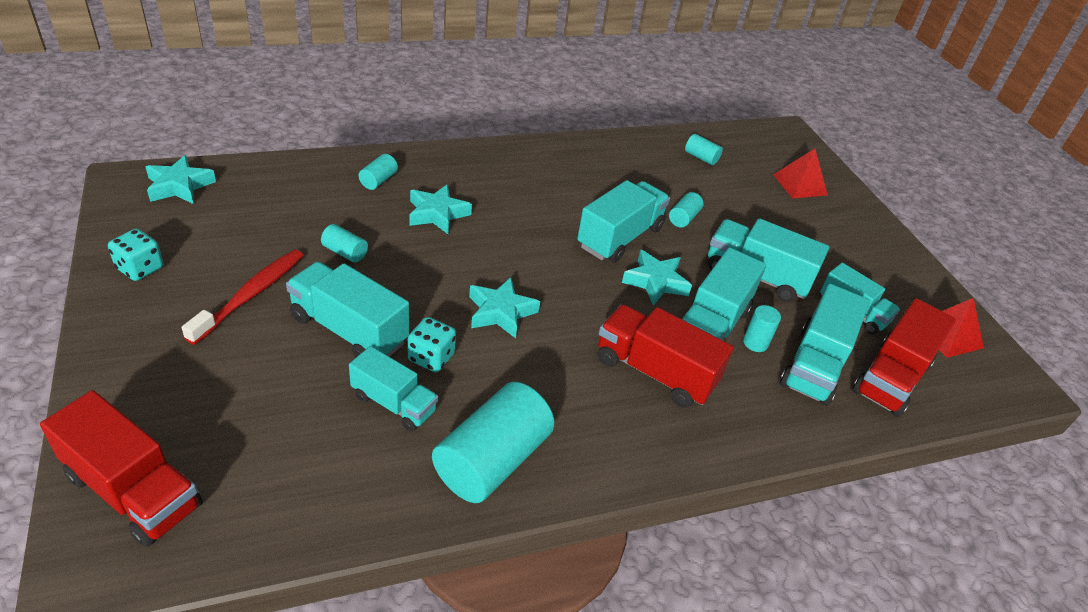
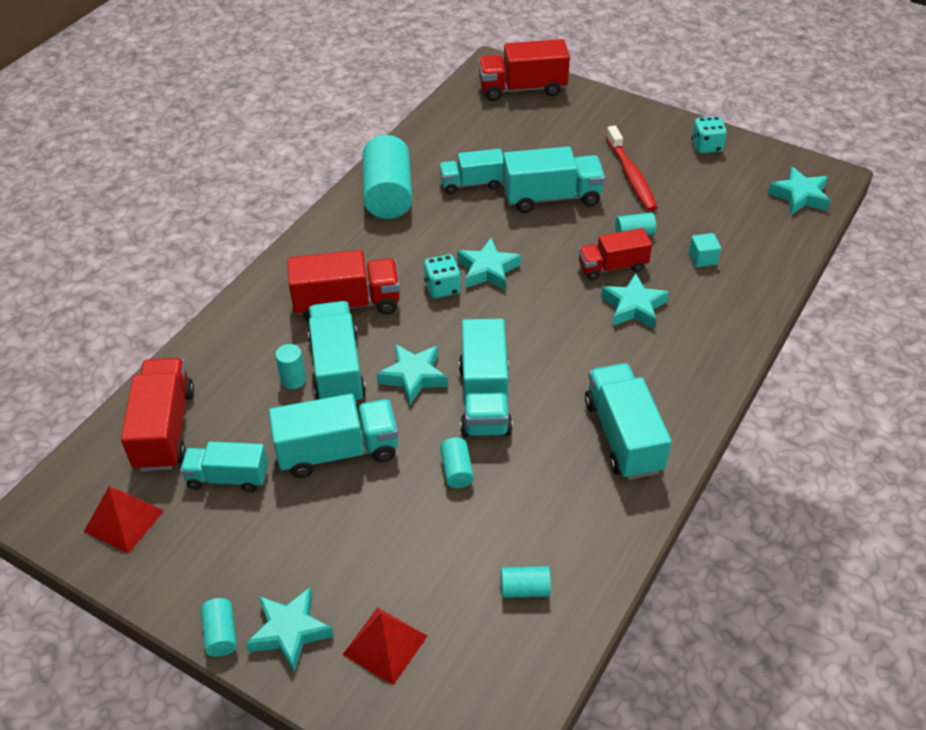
camera: 145 degrees right, 5 degrees up
(334, 204) = (702, 259): none -> turquoise cube
(378, 180) = (715, 300): turquoise cylinder -> turquoise cylinder (221, 634)
(404, 245) = (612, 267): none -> red truck
(431, 357) = (487, 216): turquoise dice -> turquoise dice (442, 288)
(815, 365) = (234, 394): turquoise truck -> turquoise truck (623, 436)
(853, 219) = (290, 631): none -> turquoise star

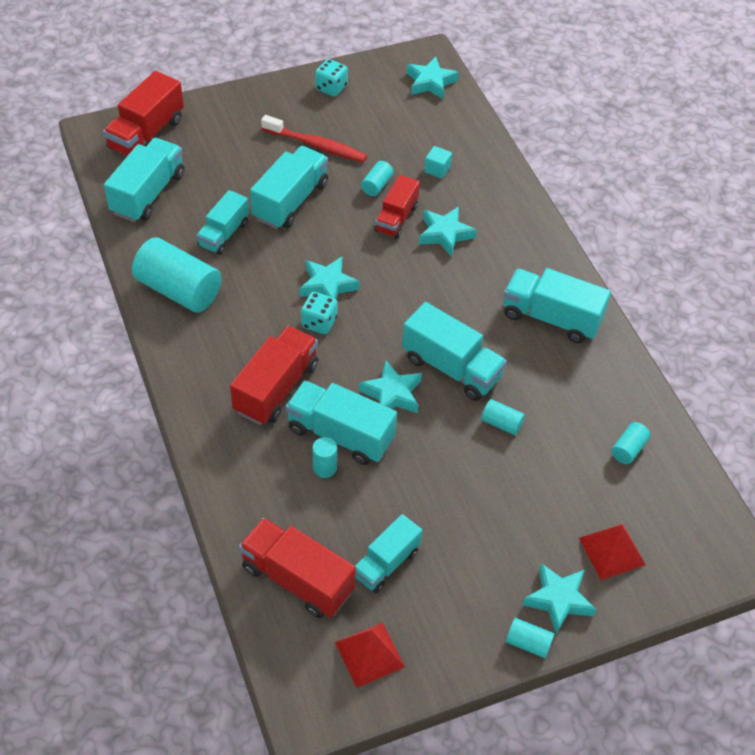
camera: 55 degrees left, 5 degrees up
(338, 451) = (422, 481): turquoise truck -> turquoise truck (148, 194)

